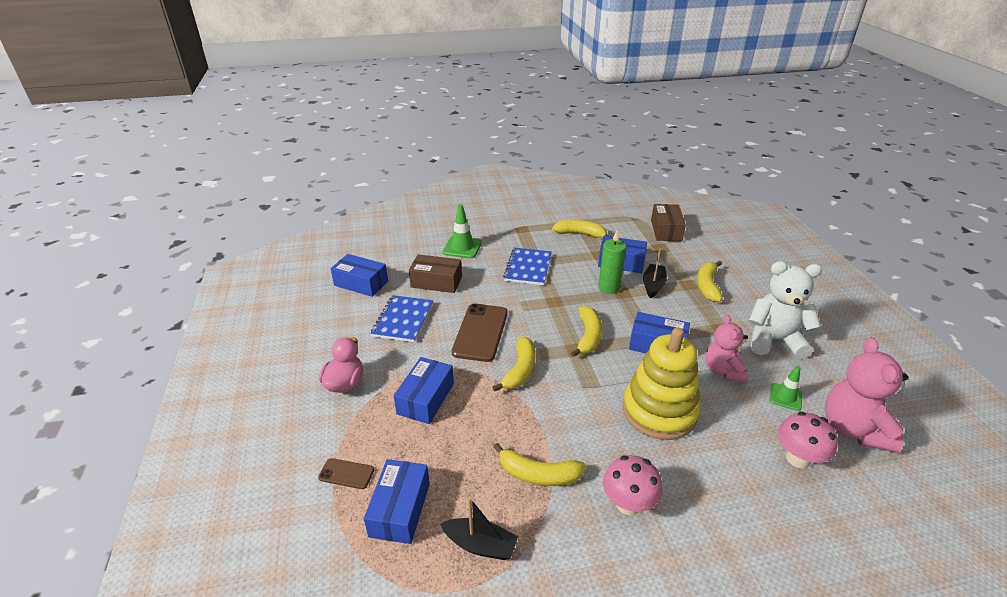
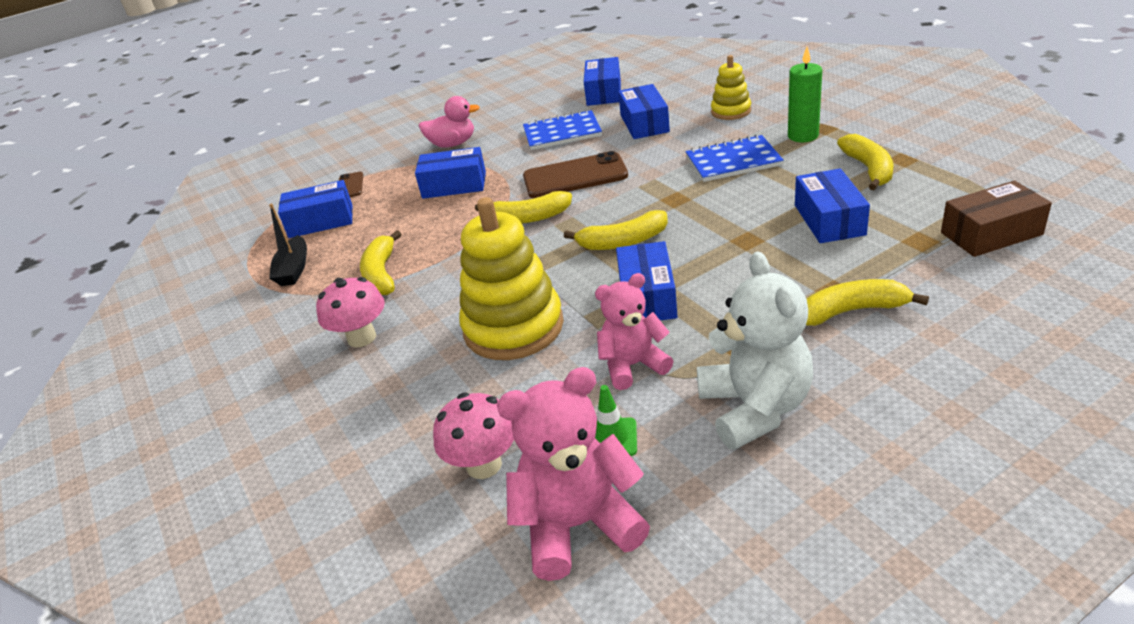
camera: 75 degrees right, 0 degrees up
(436, 282) = (644, 123): brown box -> blue box
(462, 247) = (731, 111): green traffic cone -> yellow stacking toy
(609, 287) = (750, 227): green candle -> green candle (803, 136)
(653, 285) = (796, 260): black boat -> none

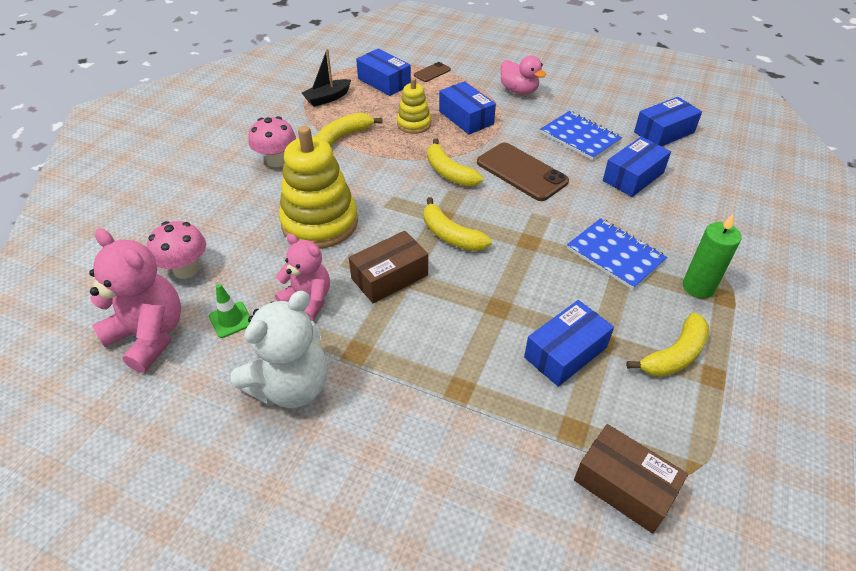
camera: 50 degrees right, 10 degrees up
(647, 297) = (389, 277): blue box -> brown box
(731, 111) = (701, 222): yellow stacking toy -> yellow stacking toy (414, 124)
(852, 311) = (439, 410): yellow banana -> none

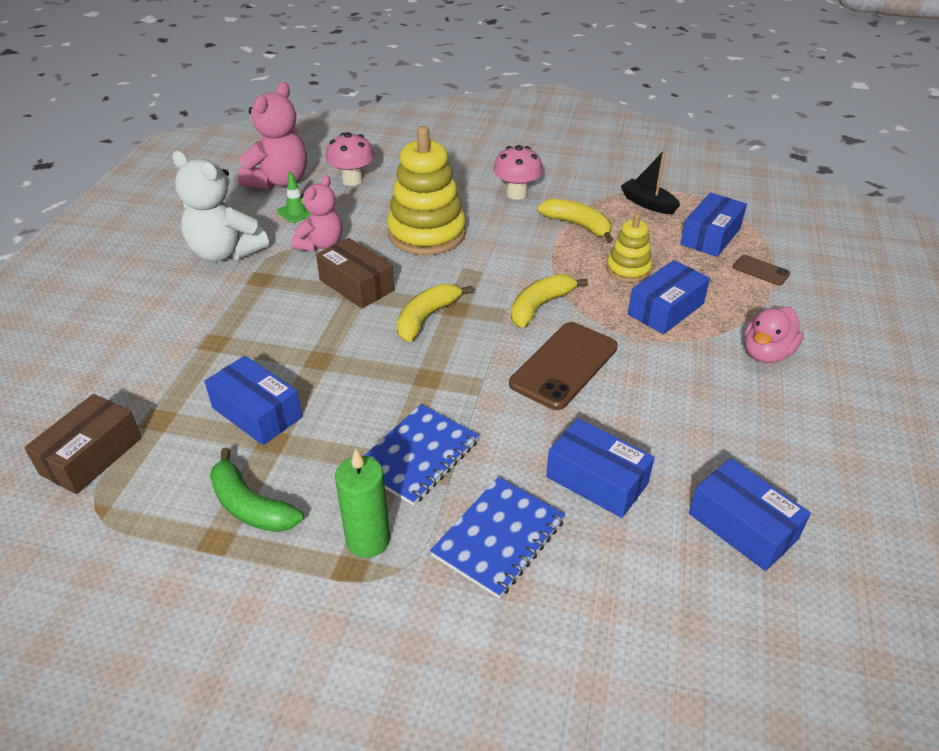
camera: 80 degrees right, 5 degrees down
(579, 137) = (674, 421): blue notebook -> blue notebook (498, 538)
(674, 355) = (250, 506): yellow banana -> green banana

